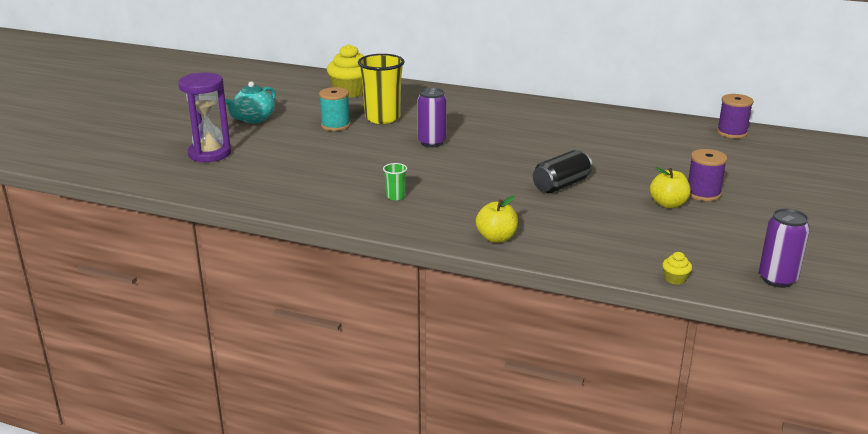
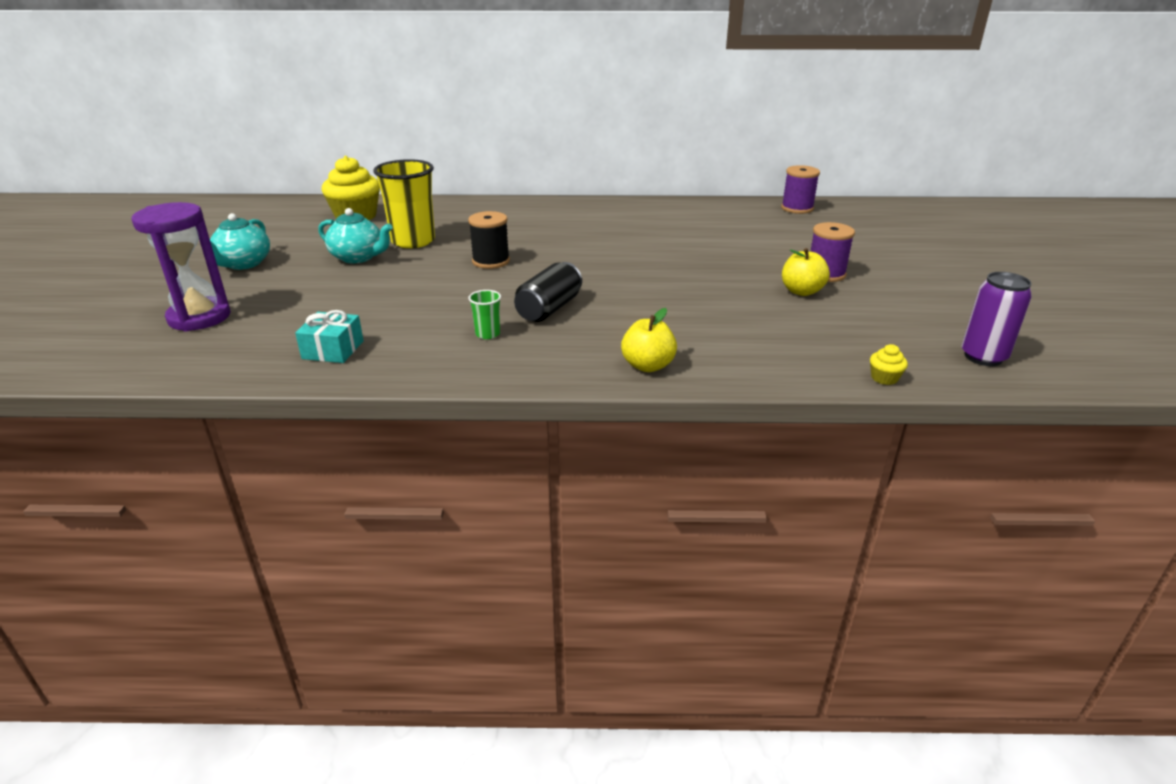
camera: 20 degrees left, 5 degrees up
(285, 190) = (333, 350): none -> turquoise gift
(335, 125) = (358, 257): turquoise spool -> turquoise teapot
(431, 143) = (491, 261): purple can -> black spool
(561, 185) = (673, 288): black can -> black can (549, 309)

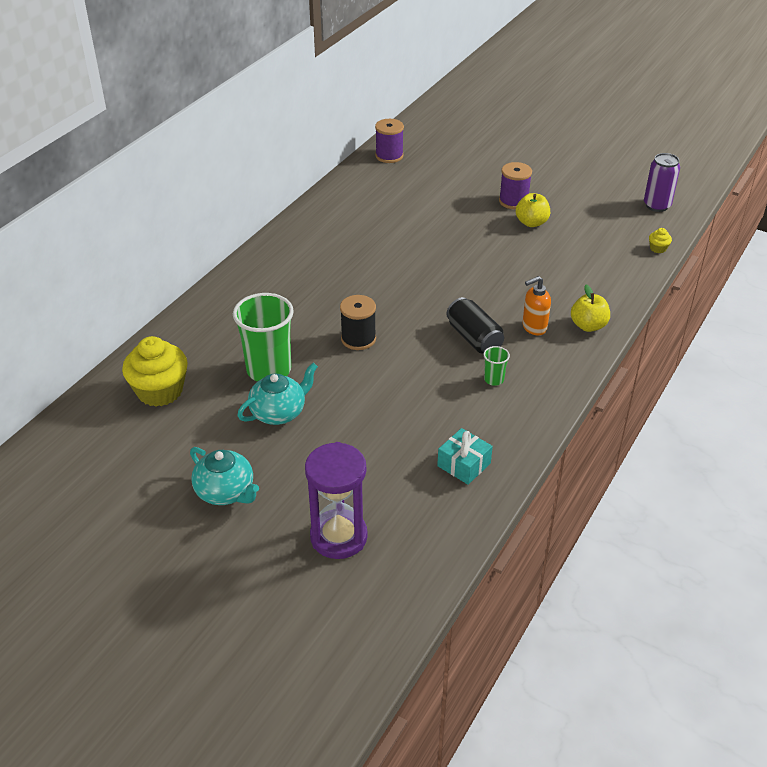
camera: 60 degrees left, 10 degrees up
(413, 241) = (269, 370): yellow cup -> green cup
(604, 335) = (534, 327): none -> orange soap dispenser

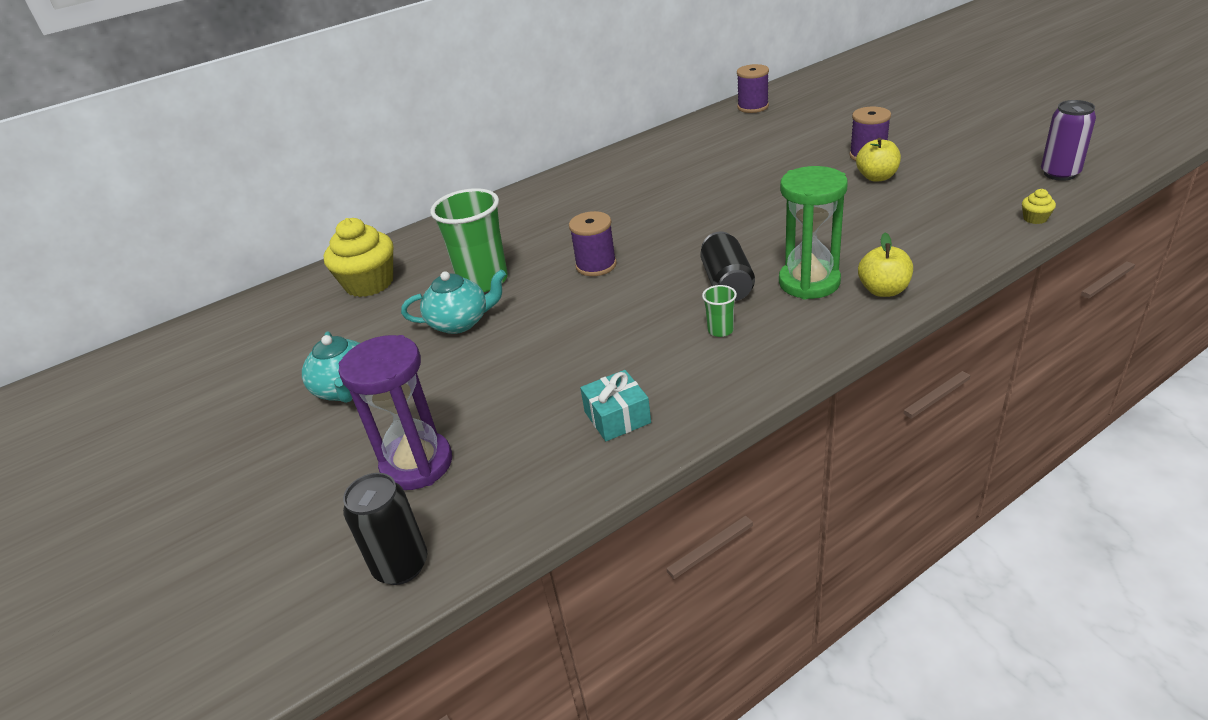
camera: 30 degrees right, 5 degrees down
(358, 339) = (596, 265): black spool -> purple spool
(387, 610) = (401, 566): none -> black can
(534, 327) = (809, 282): orange soap dispenser -> green hourglass

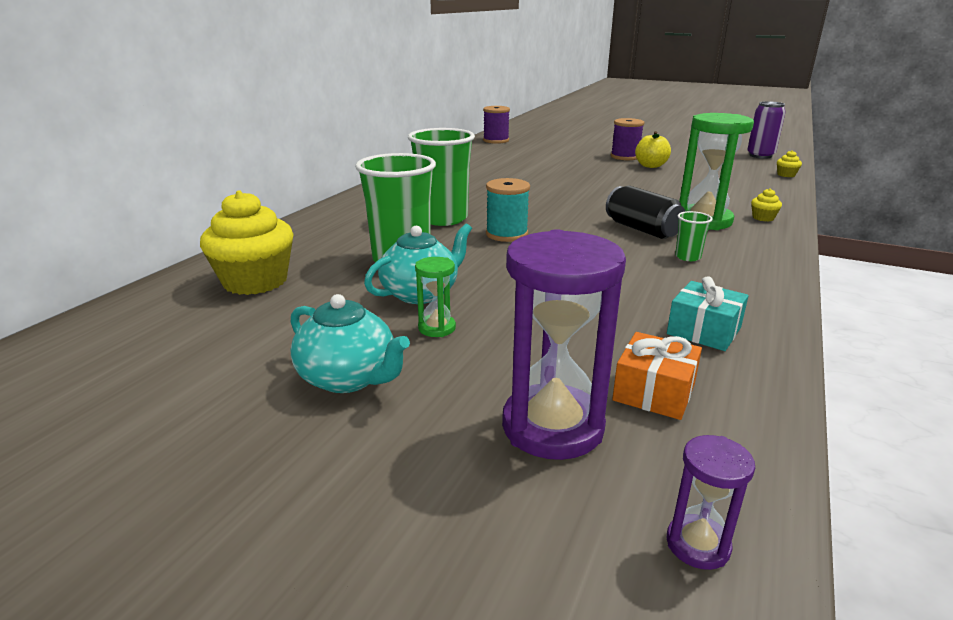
camera: 35 degrees left, 10 degrees down
(401, 566) = (697, 544): black can -> purple hourglass
(436, 360) = (437, 328): none -> green hourglass
(508, 460) = (654, 392): none -> orange gift
(566, 233) = (443, 218): none -> green cup
(596, 265) = (506, 234): purple spool -> turquoise spool
(883, 290) = (763, 218): yellow apple -> yellow cupcake

